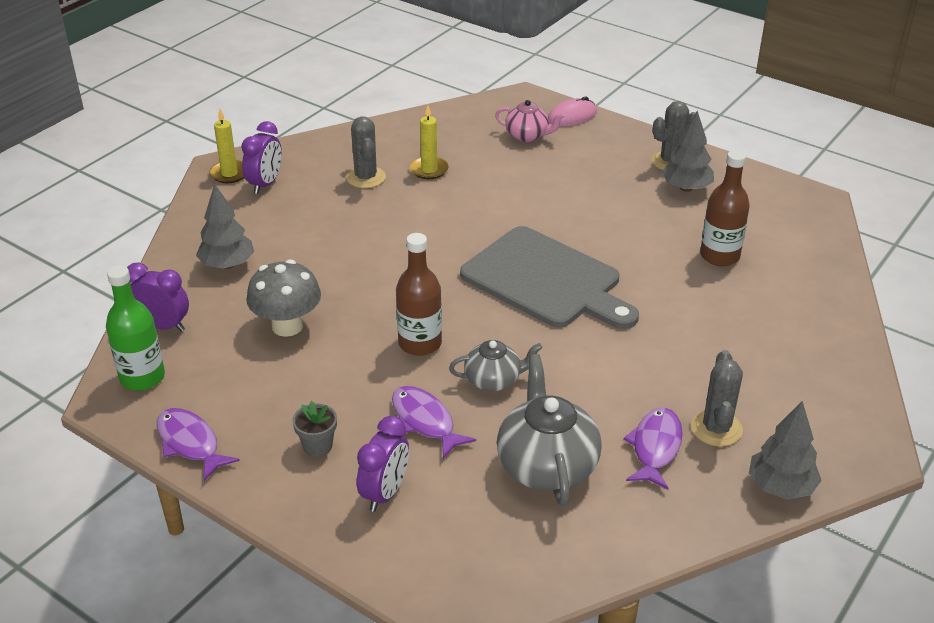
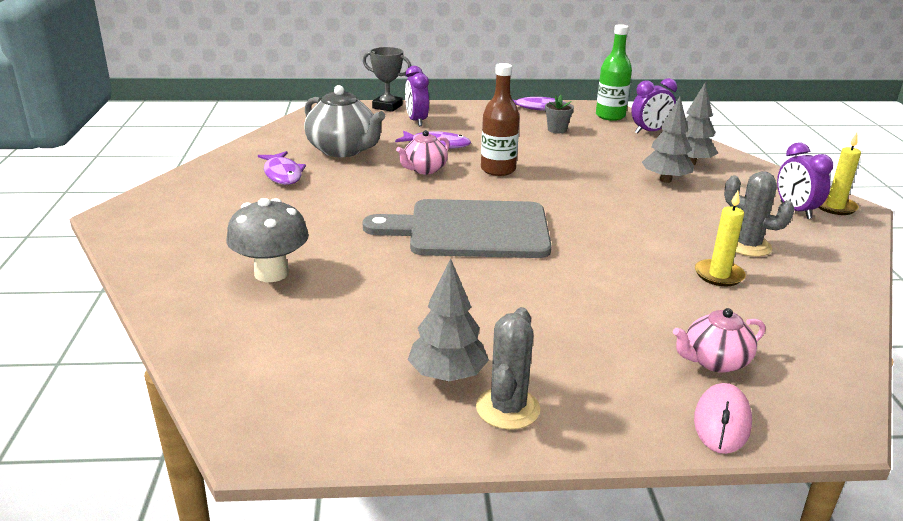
camera: 140 degrees right, 10 degrees down
(287, 326) = (589, 152): grey mushroom -> grey mushroom (271, 273)
(317, 446) = (477, 123): grey flower pot -> grey flower pot (557, 130)
(376, 562) = (387, 106): none -> grey trophy
(493, 380) = (424, 169): grey teapot -> pink teapot
(716, 428) = (246, 193): grey cactus -> none
(719, 256) = (336, 309): brown bottle -> none
(780, 487) = (182, 182): grey tree -> grey tree (665, 180)

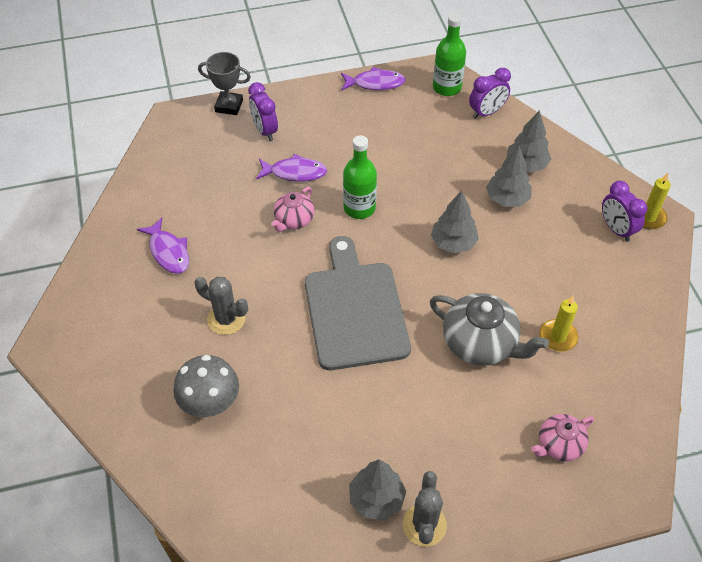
camera: 10 degrees left, 25 degrees up
(343, 150) = (210, 199): grey teapot -> grey teapot (480, 343)
(471, 230) = (355, 310): grey cutting board -> grey cutting board turned 90 degrees clockwise
(498, 170) = (359, 208): brown bottle -> green bottle
(557, 130) = (400, 124): grey flower pot -> none
(598, 200) = (453, 243): none -> grey tree
(722, 422) = (566, 509): pink mouse -> none
(747, 246) = (578, 291): grey cactus -> grey cactus (226, 319)

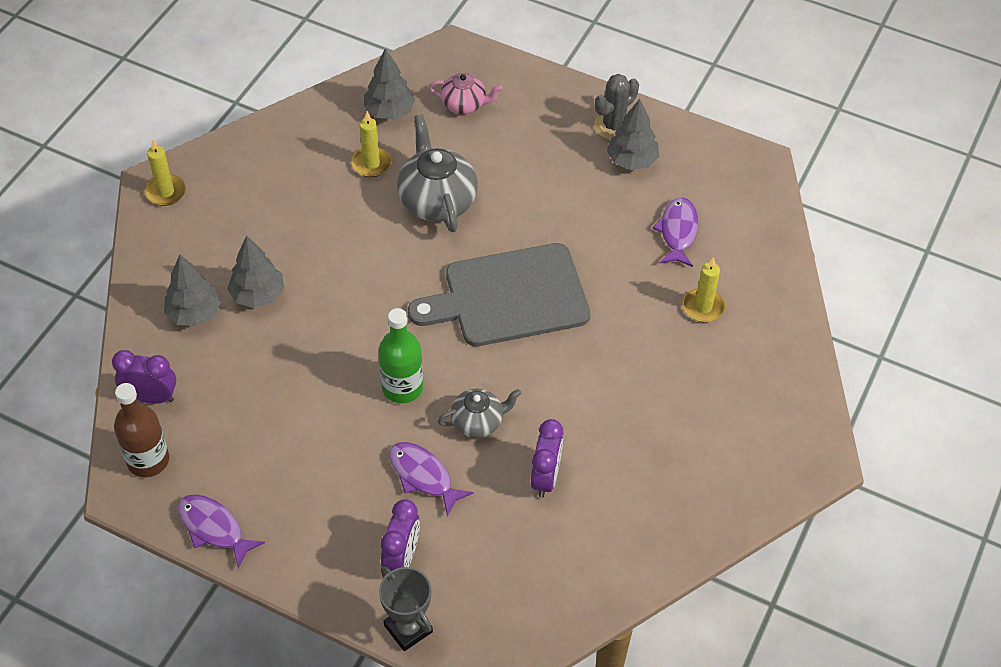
camera: 140 degrees left, 0 degrees up
(168, 252) = (632, 478): purple fish -> purple fish (678, 232)
(210, 403) = (703, 307): grey mushroom -> yellow candle
(226, 319) = (631, 369): grey cactus -> none
(293, 220) = (478, 422): pink teapot -> grey teapot
(355, 310) = (509, 296): grey cutting board -> grey cutting board turned 45 degrees clockwise
(447, 87) = (148, 460): green bottle -> brown bottle
(453, 243) = (357, 292): grey tree -> grey tree (389, 111)
(616, 229) = (206, 202): purple clock -> purple clock (545, 478)

